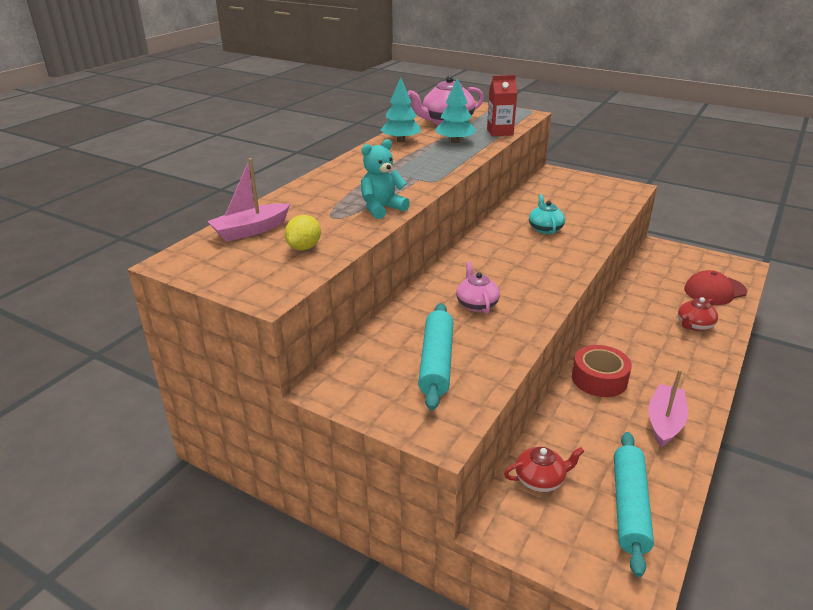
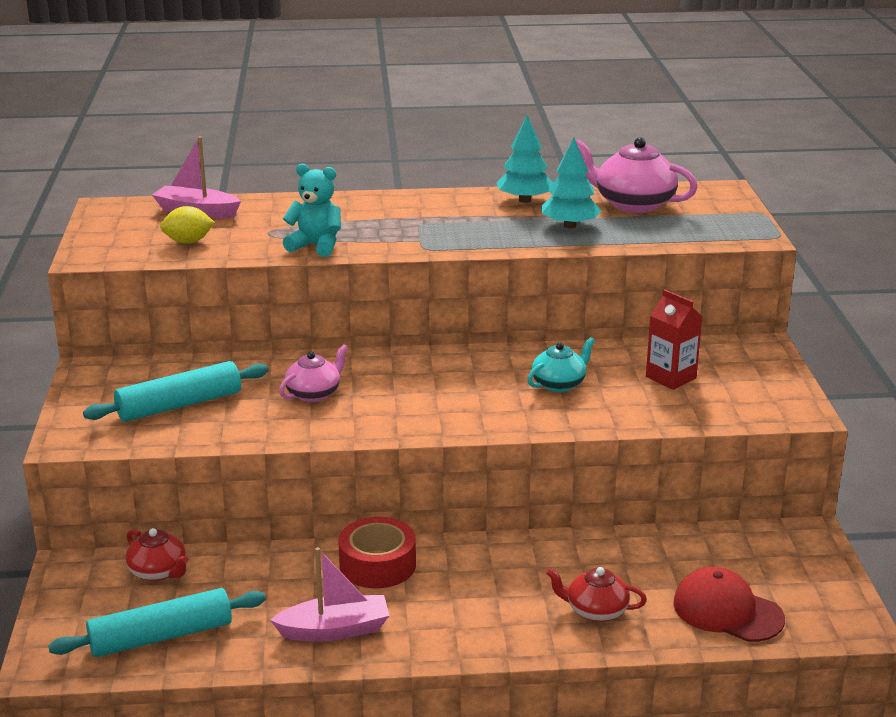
camera: 55 degrees right, 5 degrees down
(500, 132) = (649, 239): red carton -> red carton (671, 377)

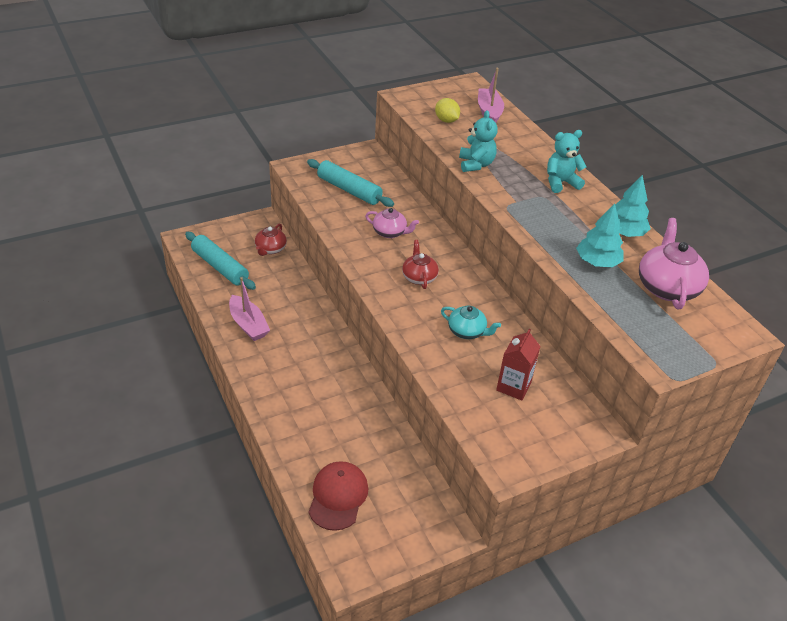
camera: 65 degrees right, 15 degrees up
(377, 565) = (313, 325): red tape -> none
(400, 208) = (560, 182): none -> turquoise teddy bear
(595, 611) = (310, 430): red teapot -> red teapot (419, 277)

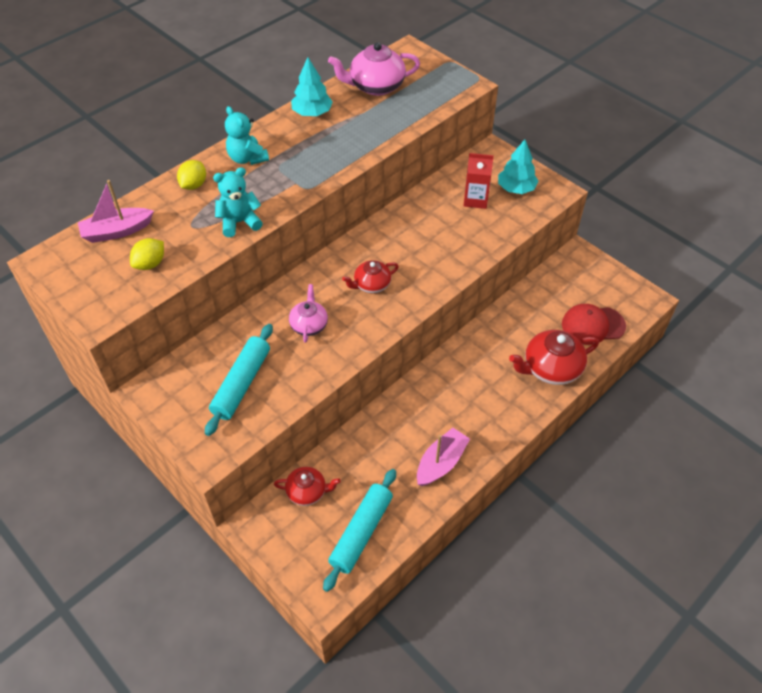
camera: 105 degrees left, 10 degrees up
(301, 435) = (551, 368): none -> red teapot
(467, 331) = (428, 237): turquoise teapot -> none
(532, 151) = (194, 185): none -> yellow lemon
(597, 262) = (364, 124): turquoise tree -> turquoise tree (516, 188)

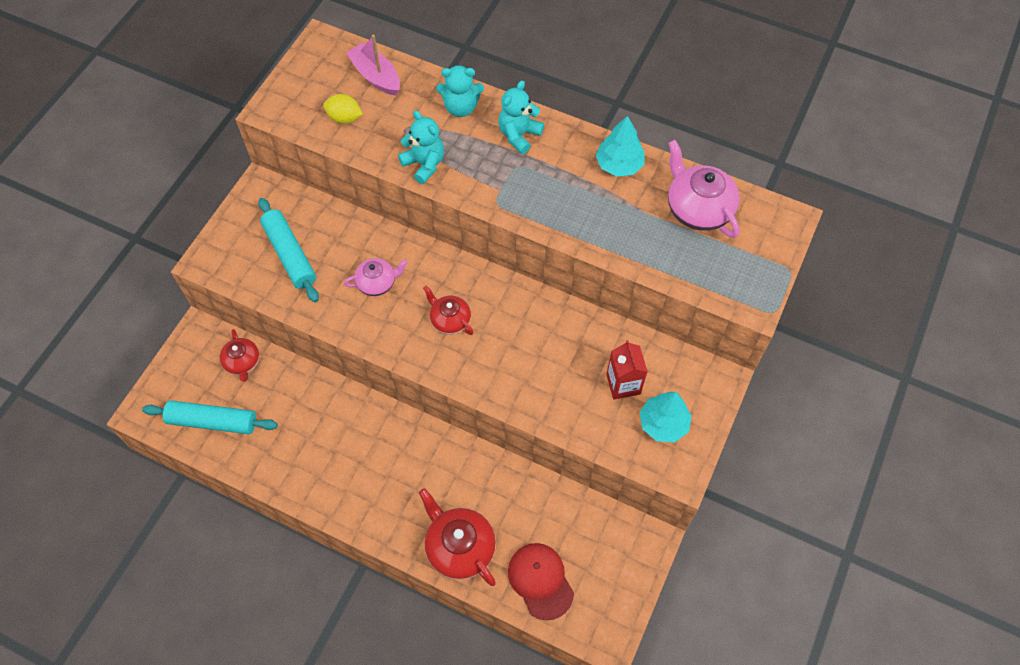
camera: 70 degrees right, 10 degrees up
(194, 185) = (461, 107): yellow lemon -> turquoise teddy bear
(242, 384) = (290, 255): turquoise rolling pin -> turquoise rolling pin turned 60 degrees clockwise
(441, 463) = (305, 468): pink boat -> none

